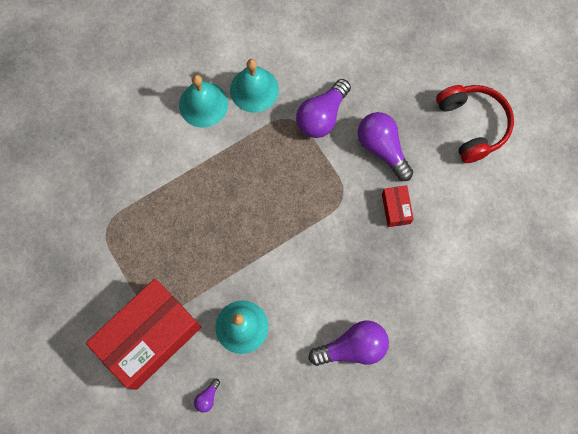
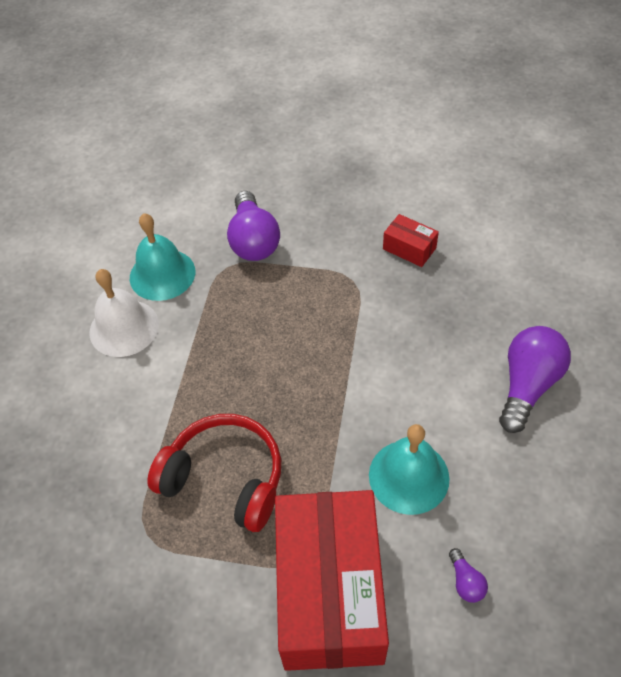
camera: 45 degrees left, 20 degrees down
(203, 104) = (124, 328): turquoise bell -> white bell
(382, 148) = (337, 218): purple light bulb -> none
(472, 125) = (385, 144): red headphones -> red headphones (225, 478)

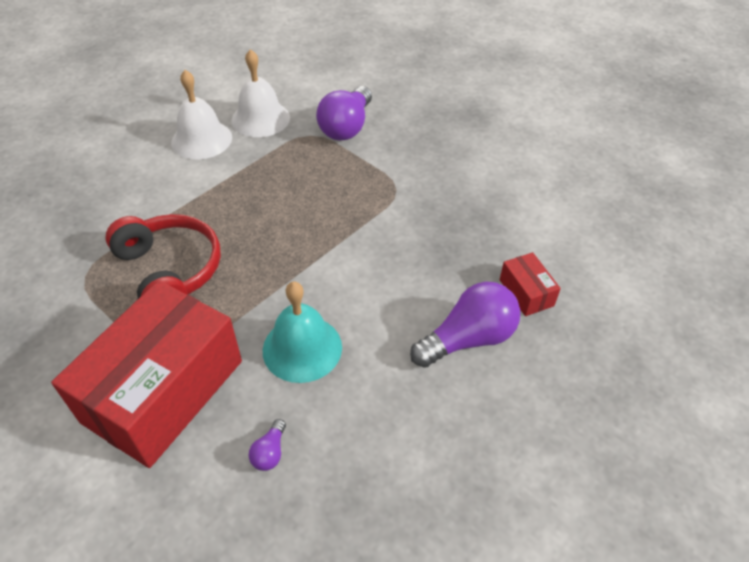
camera: 30 degrees right, 5 degrees down
(162, 274) = (260, 119): turquoise bell -> white bell
(409, 248) = (464, 188): red box -> red box (526, 292)

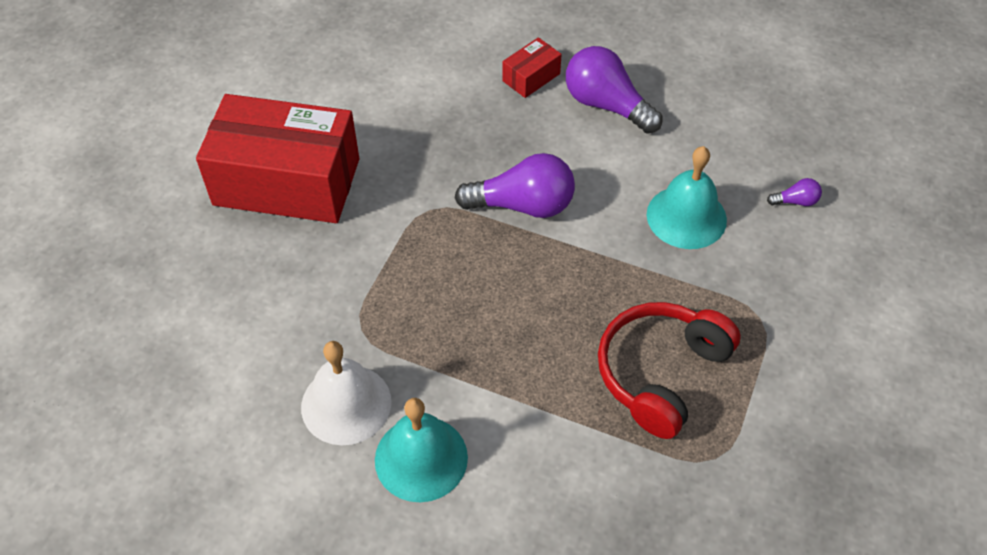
camera: 110 degrees left, 5 degrees up
(164, 391) = (795, 303): red box -> red box (287, 182)
(201, 139) = (421, 458): white bell -> turquoise bell
(346, 127) = (329, 294): purple light bulb -> purple light bulb (523, 205)

